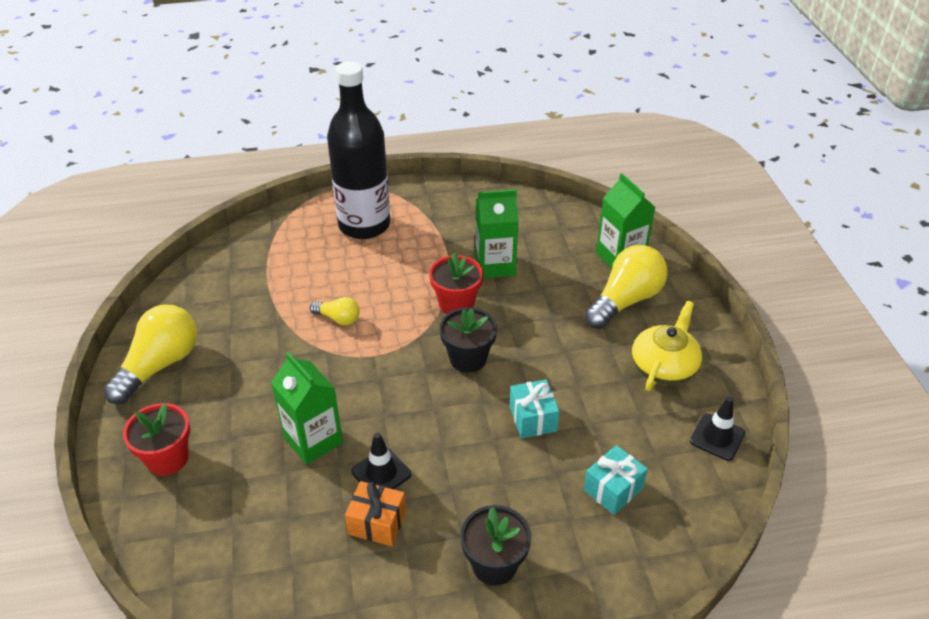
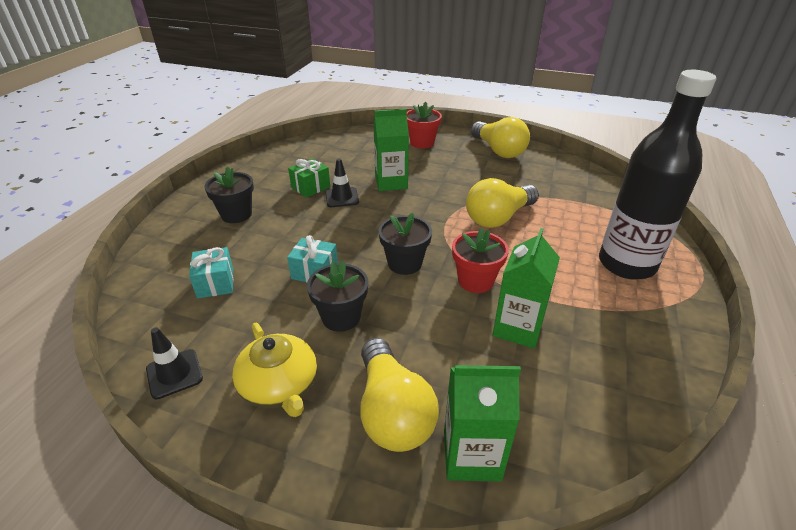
camera: 120 degrees right, 5 degrees down
(338, 318) = (498, 218): yellow light bulb -> yellow light bulb, size x1.97
(377, 523) = (310, 187): orange gift -> green gift
(571, 368) = (341, 317): none -> black flower pot

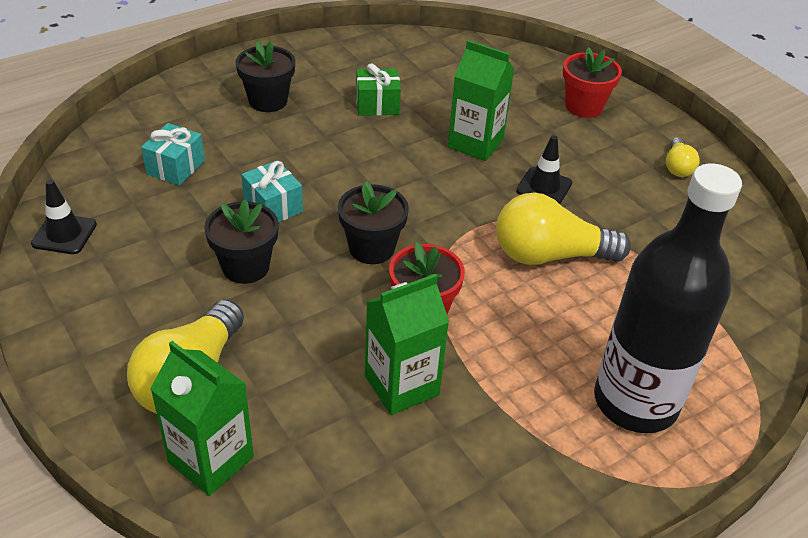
camera: 35 degrees right, 5 degrees up
(280, 386) = (128, 297): yellow teapot -> none
(342, 197) = (396, 134): black traffic cone -> black traffic cone (544, 187)
(498, 150) = (677, 167): yellow light bulb -> yellow light bulb, size x0.51

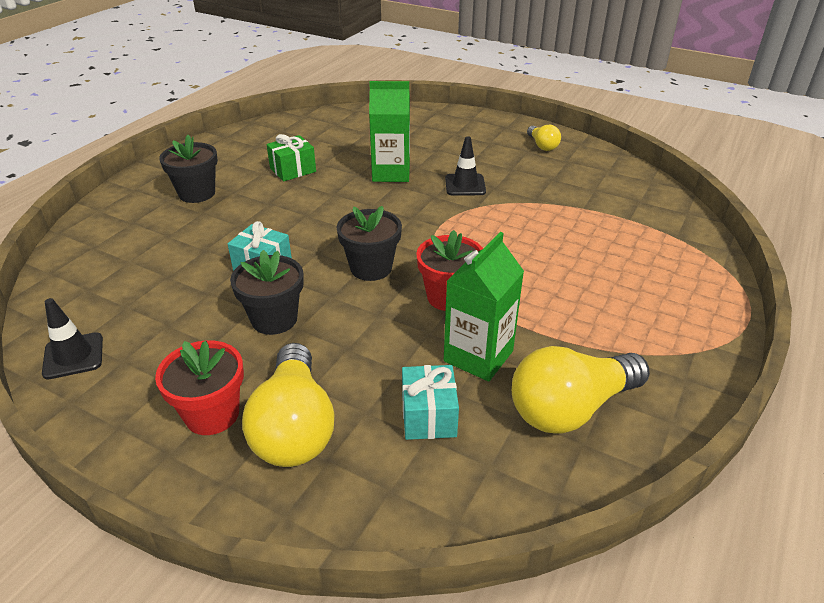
camera: 25 degrees left, 5 degrees down
(175, 167) = (148, 266): turquoise gift -> turquoise gift (428, 416)
(211, 459) = (366, 485): green carton -> none
(549, 255) = (508, 227): yellow light bulb -> yellow light bulb (570, 408)
(583, 106) = (448, 128): red flower pot -> red flower pot (212, 414)
(635, 402) = (650, 298): black bottle -> none

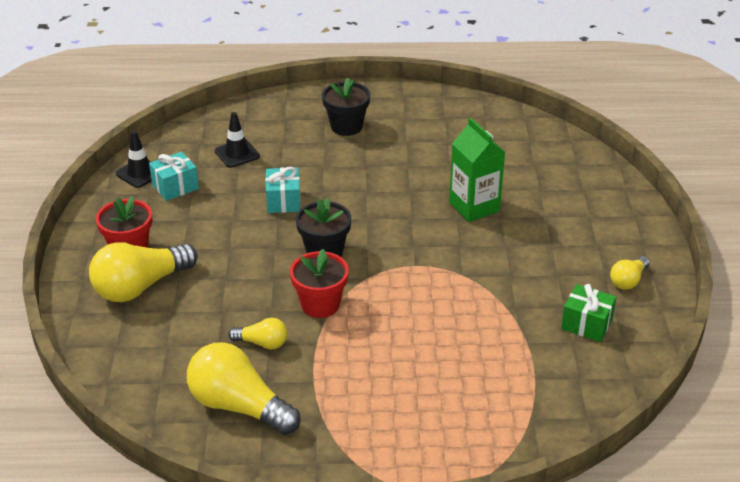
camera: 60 degrees right, 0 degrees up
(274, 319) = (231, 233): black flower pot -> none
(293, 170) = (425, 154): green gift -> green gift (586, 324)
(428, 416) = (186, 340): turquoise gift -> turquoise gift (175, 187)
(465, 185) = (496, 256): black traffic cone -> black traffic cone (237, 154)
(478, 356) = (262, 343): green carton -> yellow light bulb

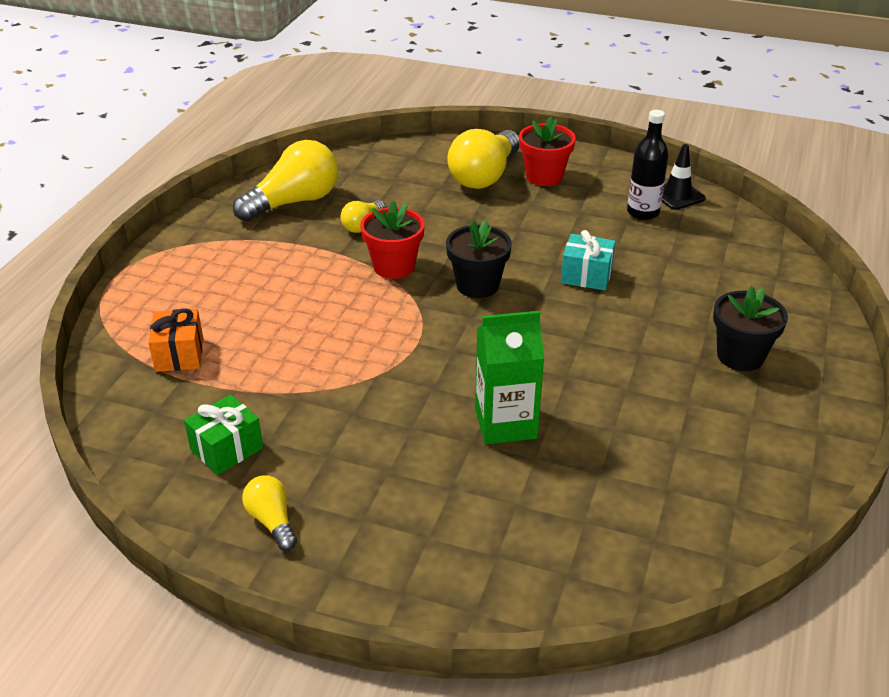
camera: 110 degrees right, 0 degrees up
(140, 287) = (484, 176): yellow light bulb -> yellow light bulb turned 135 degrees counterclockwise
(175, 187) = (643, 212): turquoise gift -> black bottle
(237, 154) = (697, 260): black traffic cone -> none
(509, 392) = (179, 354): none -> orange gift

